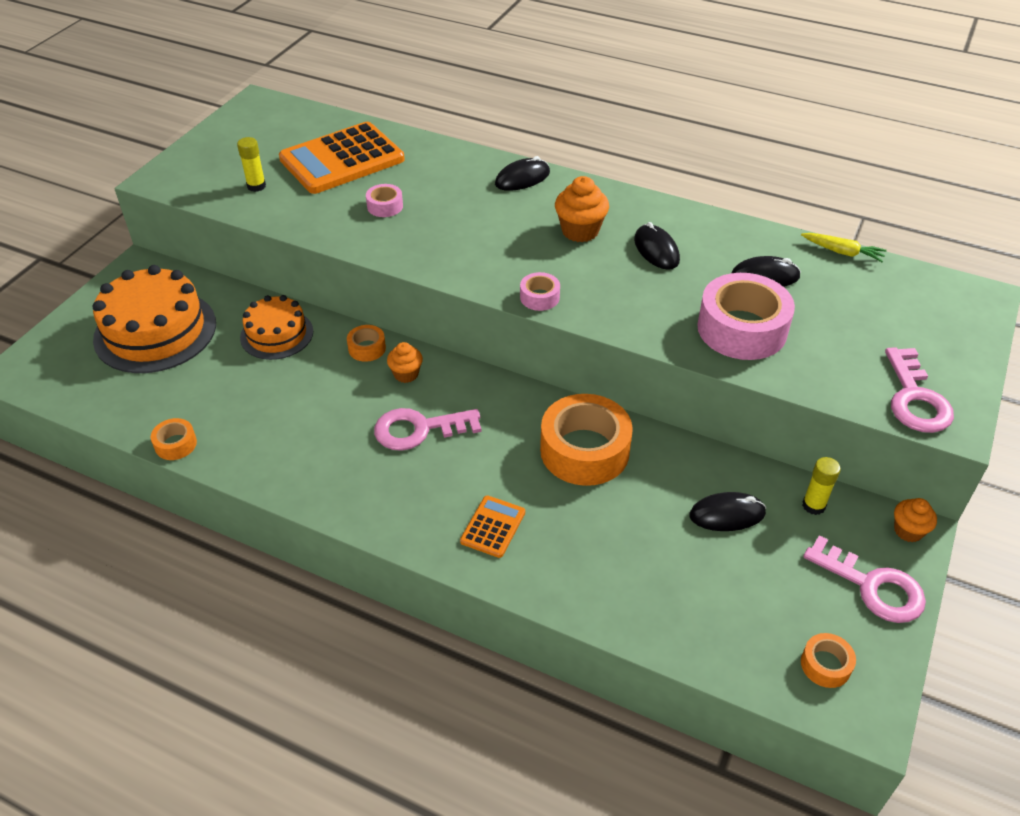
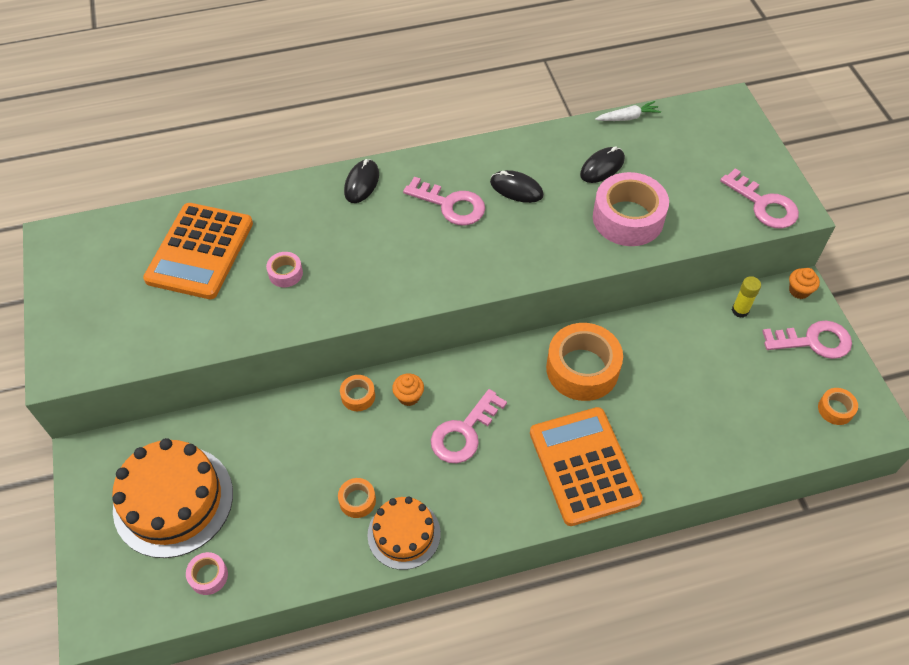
camera: 40 degrees left, 10 degrees up
(176, 444) = (305, 577): orange tape -> orange tape (357, 500)
(256, 186) = (157, 321): yellow glue stick -> none
(277, 334) = (276, 433): orange cake -> orange cake (404, 534)
(493, 527) = (584, 466): orange calculator -> orange calculator, size x2.16
(539, 297) = (481, 279): pink tape -> pink tape (208, 576)
(580, 231) = (450, 205): orange cupcake -> pink key
(727, 514) = (702, 352): black mouse -> none
(842, 252) = (627, 117): yellow carrot -> white carrot

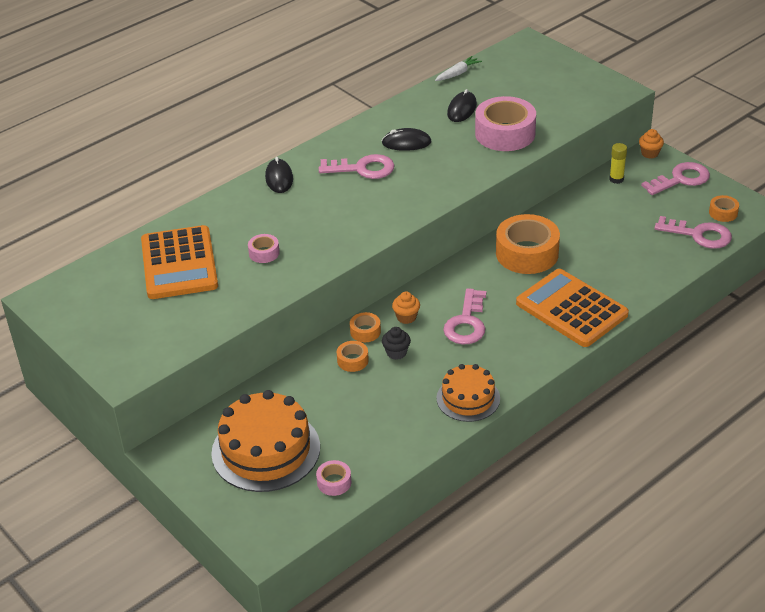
camera: 25 degrees left, 15 degrees down
(357, 500) = (416, 393): orange tape -> orange tape (352, 360)
(371, 438) = (396, 353): none -> black cupcake
(764, 205) = (597, 94): pink key -> pink key (699, 235)

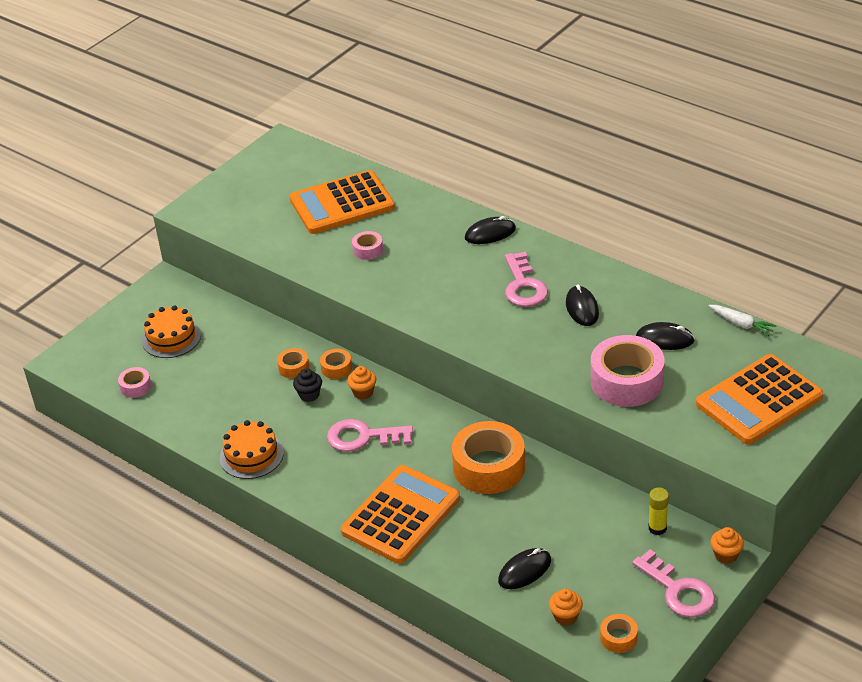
camera: 80 degrees right, 0 degrees up
(266, 450) = (171, 338): orange cake -> orange cake, size x0.60
(546, 80) = (759, 400): none -> orange calculator
(648, 249) = (524, 571): none -> black mouse
(699, 235) = (565, 616): pink key -> orange cupcake

